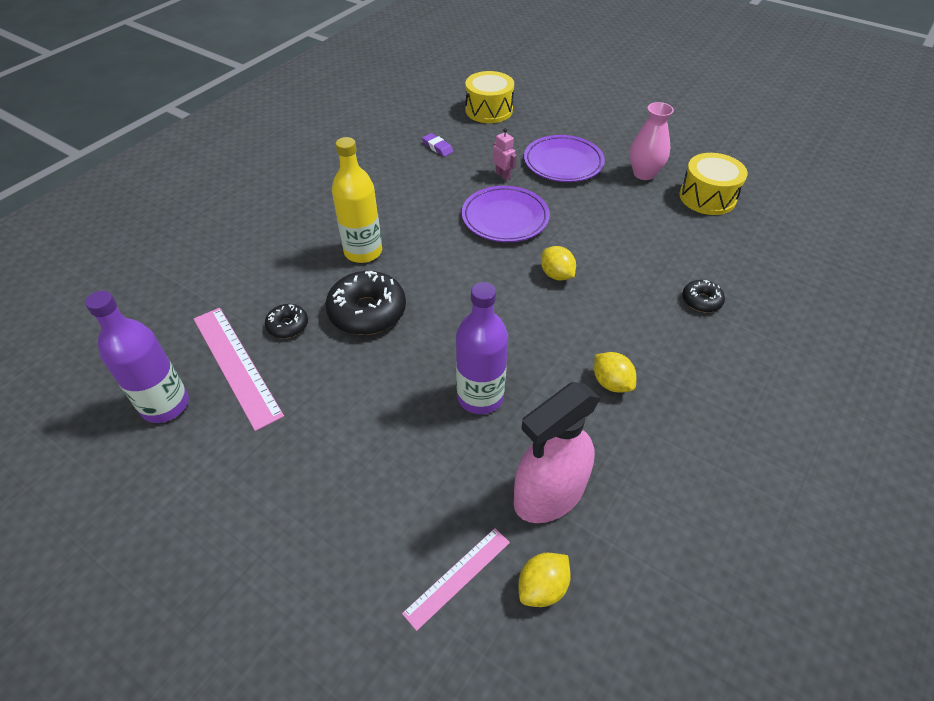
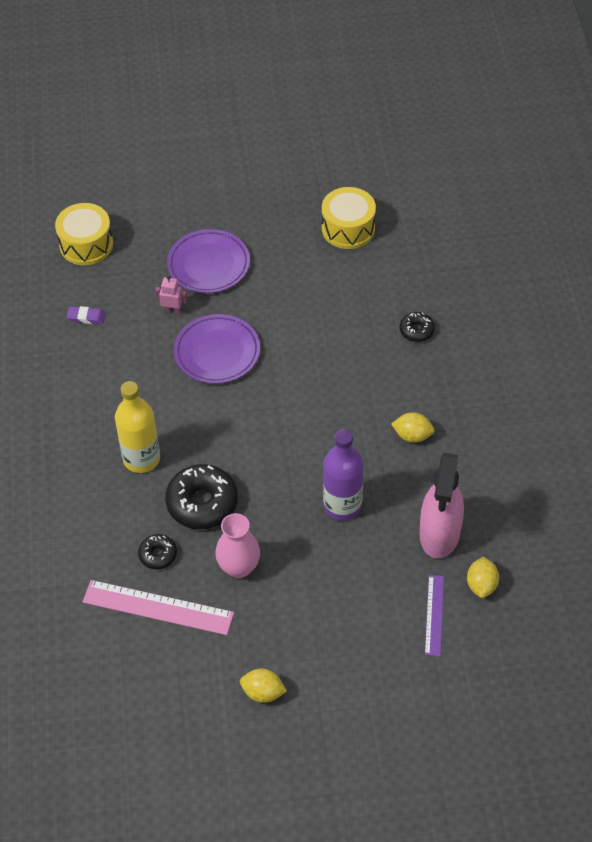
camera: 40 degrees left, 5 degrees up
(165, 405) = (145, 667): purple bottle -> none
(457, 576) = (434, 615): pink ruler -> purple ruler
(556, 275) = (303, 377): yellow lemon -> yellow lemon (263, 692)
(644, 173) = (281, 234): pink vase -> pink vase (239, 567)

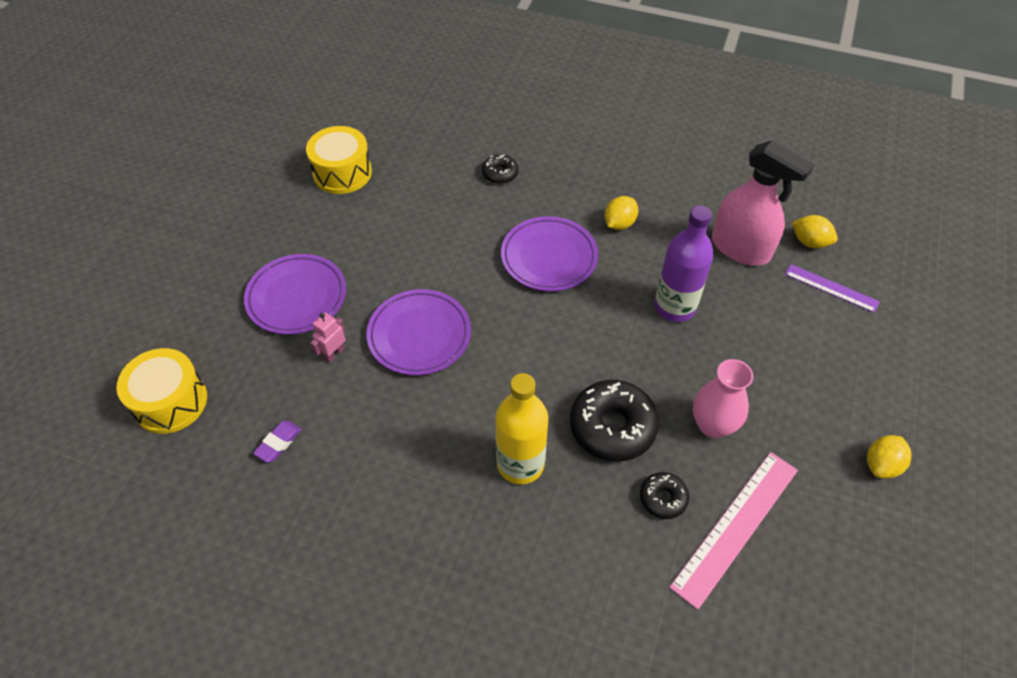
camera: 65 degrees left, 0 degrees up
(343, 401) = (549, 257): none -> purple plate

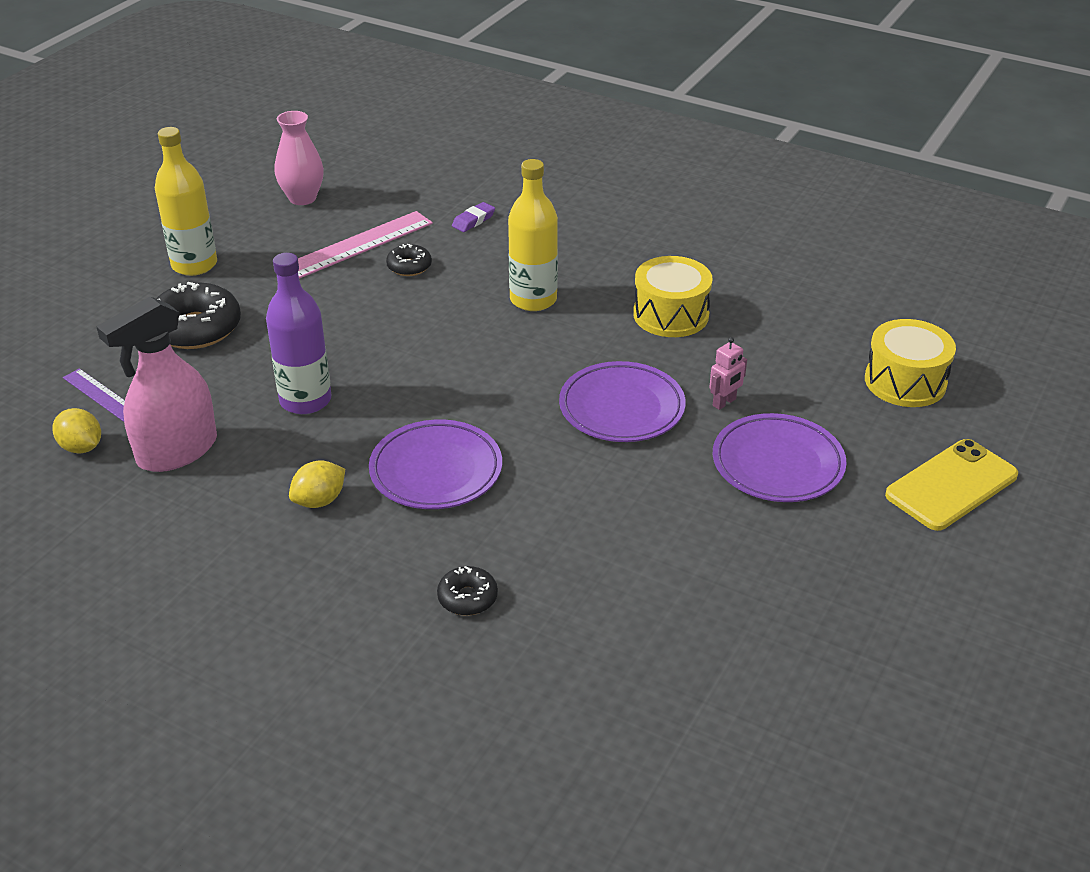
camera: 170 degrees left, 15 degrees down
(169, 296) = (951, 485): none -> yellow phone
(278, 443) = (777, 338): purple eraser -> purple eraser (473, 220)
(342, 173) = (728, 633): yellow drum -> yellow drum (671, 315)
(612, 427) = (432, 314): black donut -> black donut (196, 328)
(713, 425) = (331, 304): pink vase -> pink vase (302, 198)
(740, 248) = (177, 451): pink spray bottle -> pink spray bottle turned 90 degrees counterclockwise
(881, 465) = (194, 265): yellow lemon -> yellow bottle

